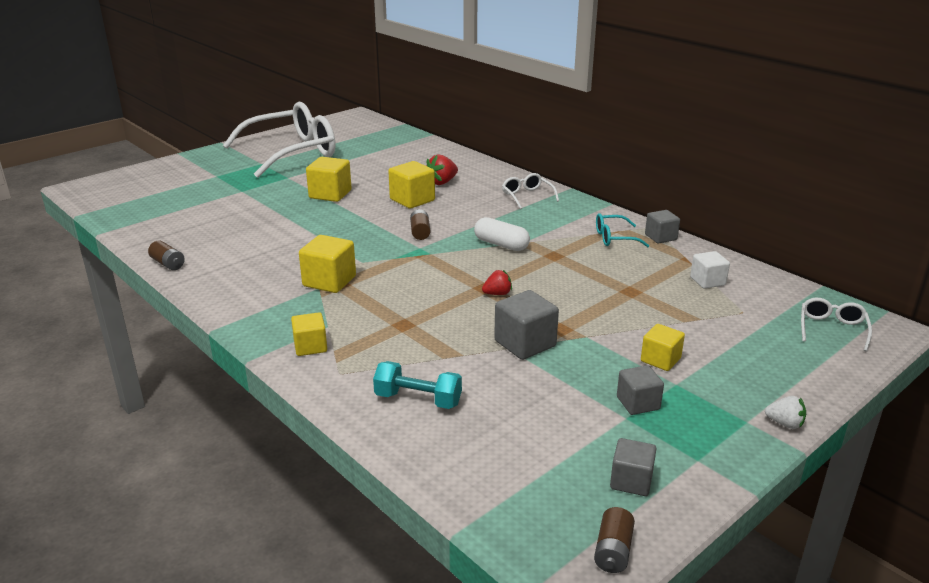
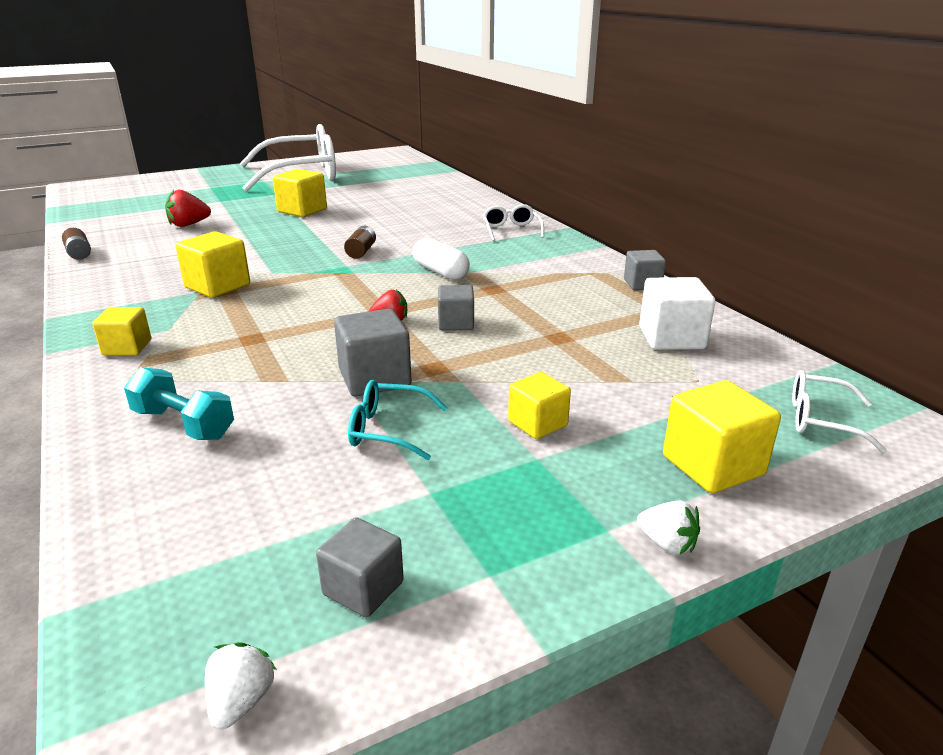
camera: 15 degrees right, 0 degrees up
(412, 200) = (381, 222): yellow cube -> yellow cube (713, 465)
(442, 182) = (428, 210): red strawberry -> red strawberry (188, 225)
(613, 551) = (241, 701): brown battery -> white strawberry
(614, 238) = (583, 279): turquoise glasses -> turquoise glasses (388, 430)
(638, 403) = (462, 475): grey cube -> grey cube (456, 323)
(707, 281) = (671, 338): white cube -> white cube, size x1.53
(832, 329) = (821, 420): white glasses -> white glasses turned 105 degrees counterclockwise

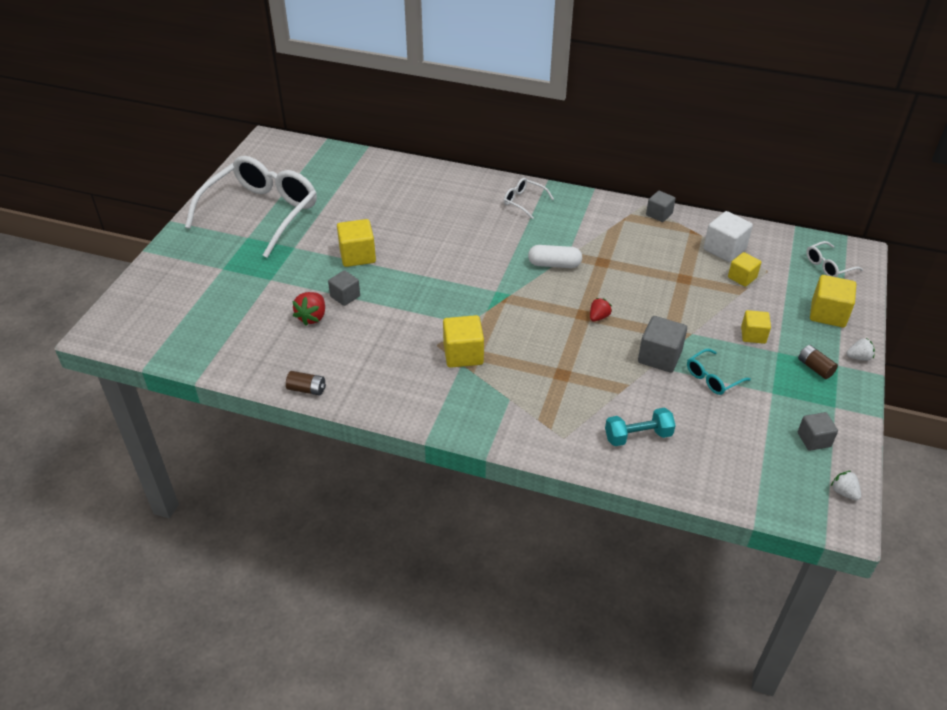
camera: 45 degrees left, 15 degrees up
(127, 347) = (518, 423): yellow cube -> yellow cube (742, 277)
(361, 251) = (479, 274): brown battery -> brown battery (815, 368)
(456, 323) = (629, 299): grey cube -> grey cube (345, 296)

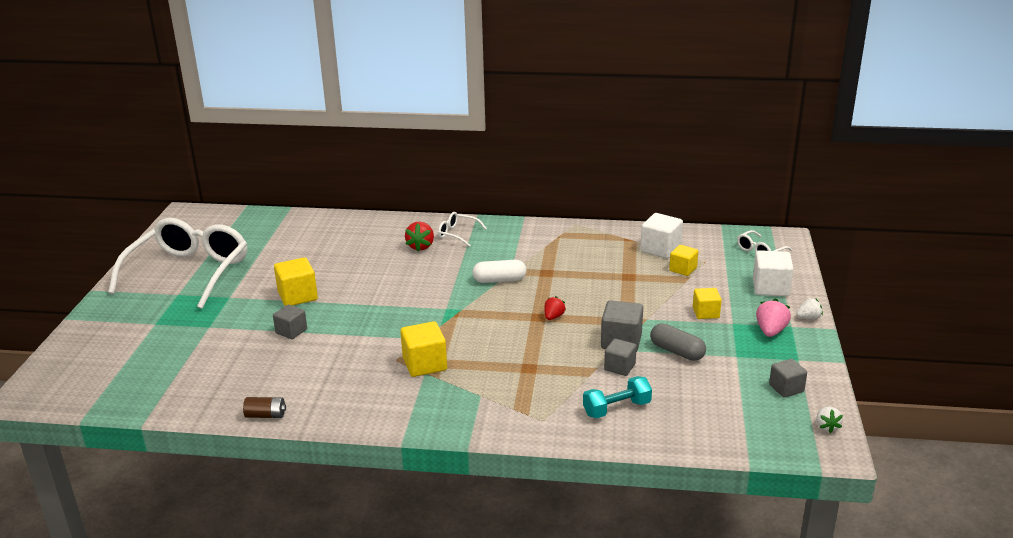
camera: 10 degrees left, 15 degrees down
(312, 317) = (260, 353): red strawberry -> red strawberry (420, 246)
(659, 214) = (591, 229): grey cube -> grey cube (619, 367)
(713, 378) = (677, 351): turquoise glasses -> grey capsule
(815, 368) = (770, 331): brown battery -> pink strawberry
(828, 314) = (770, 288): yellow cube -> white cube
(844, 492) = (826, 427): white strawberry -> white strawberry turned 135 degrees counterclockwise

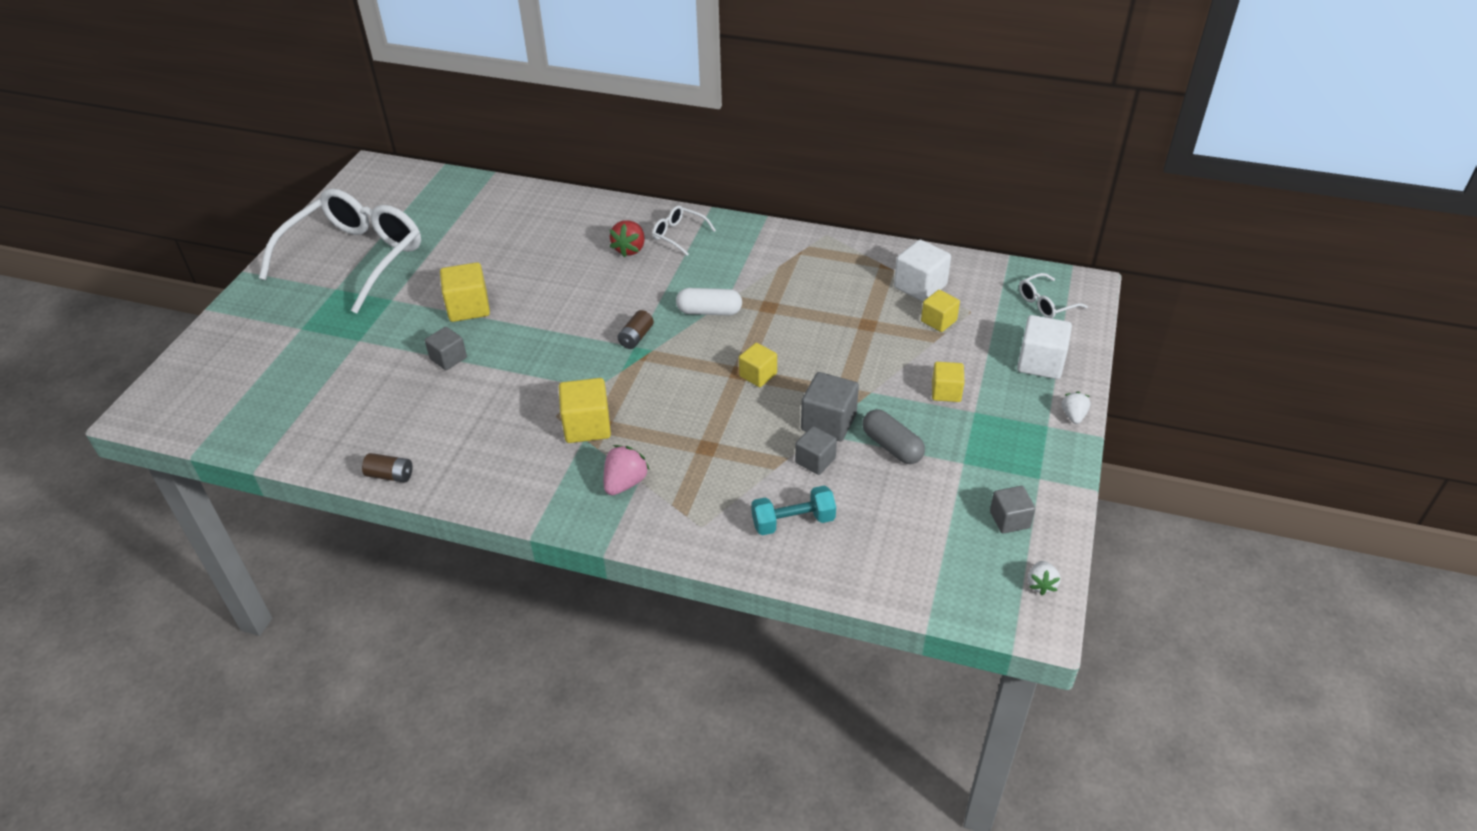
camera: 10 degrees right, 15 degrees up
(445, 302) = (636, 337): none -> brown battery
(553, 317) = (758, 375): red strawberry -> yellow cube
(770, 331) = (1018, 430): pink strawberry -> pink strawberry (625, 483)
(808, 318) = (1073, 416): white strawberry -> white strawberry turned 75 degrees counterclockwise

